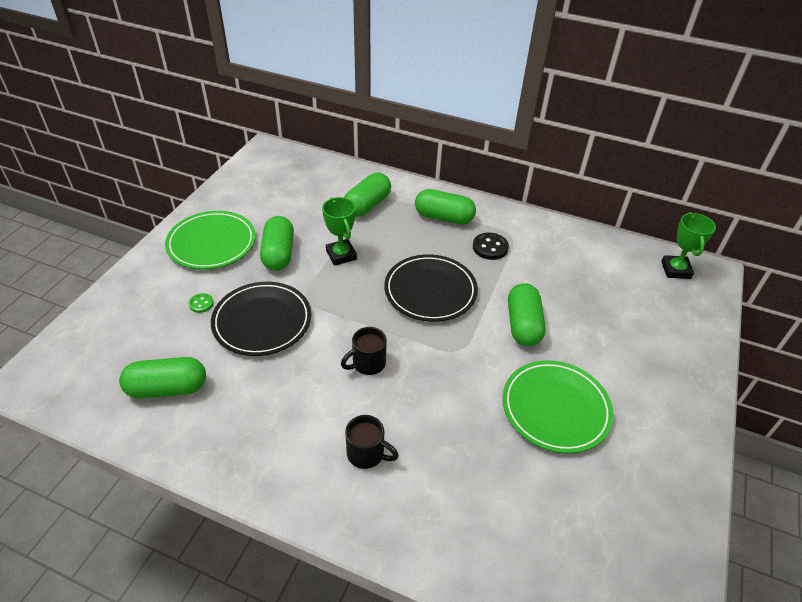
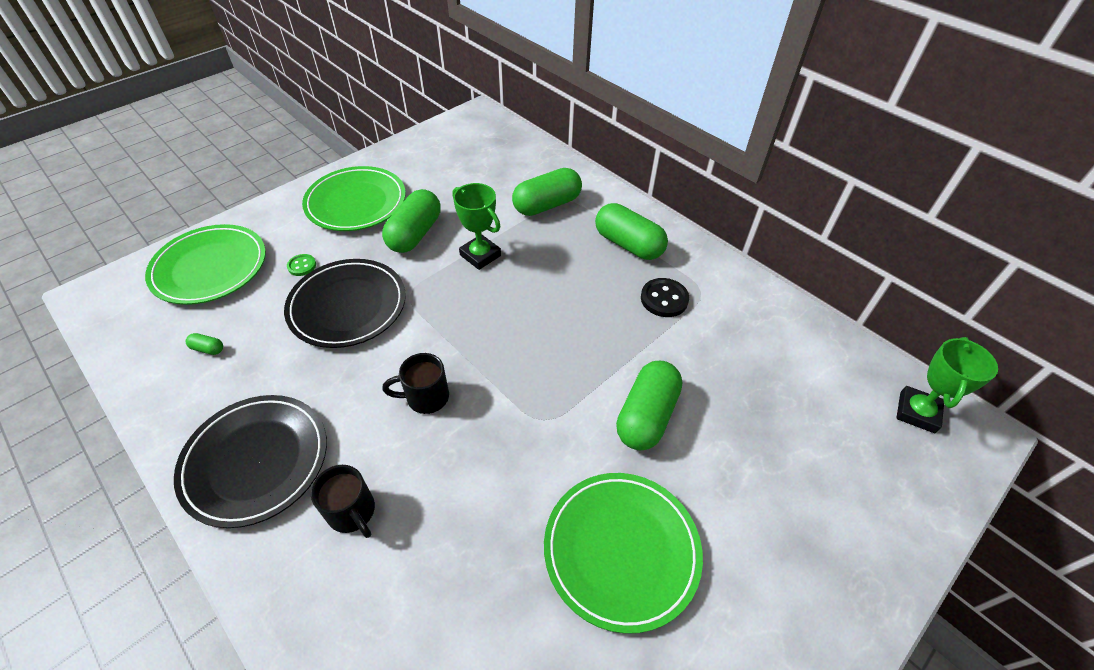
camera: 25 degrees right, 5 degrees up
(119, 328) = (210, 268): none -> green plate
(167, 388) = (208, 349): green capsule -> green capsule, size x0.40
(341, 255) = (480, 255): green trophy -> green trophy turned 45 degrees counterclockwise
(430, 291) = (555, 331): black plate -> black plate (256, 461)

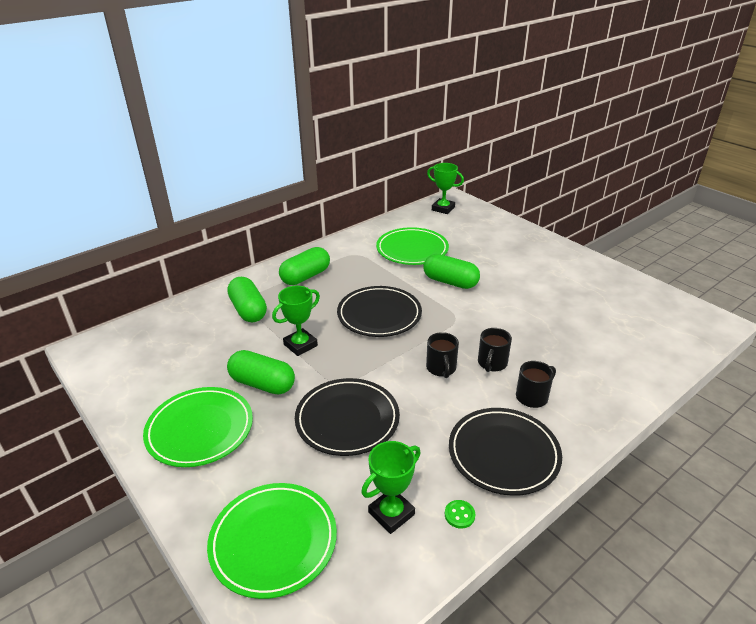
camera: 85 degrees left, 15 degrees down
(208, 349) = (391, 513): green capsule -> green trophy
(302, 266) = (288, 459): green button -> green button (459, 515)
(431, 462) = (492, 363): none -> black mug
(546, 326) = (379, 315): none -> black plate
(621, 550) = (532, 296): green plate -> green plate (412, 249)
(664, 299) = (360, 268): black button -> none

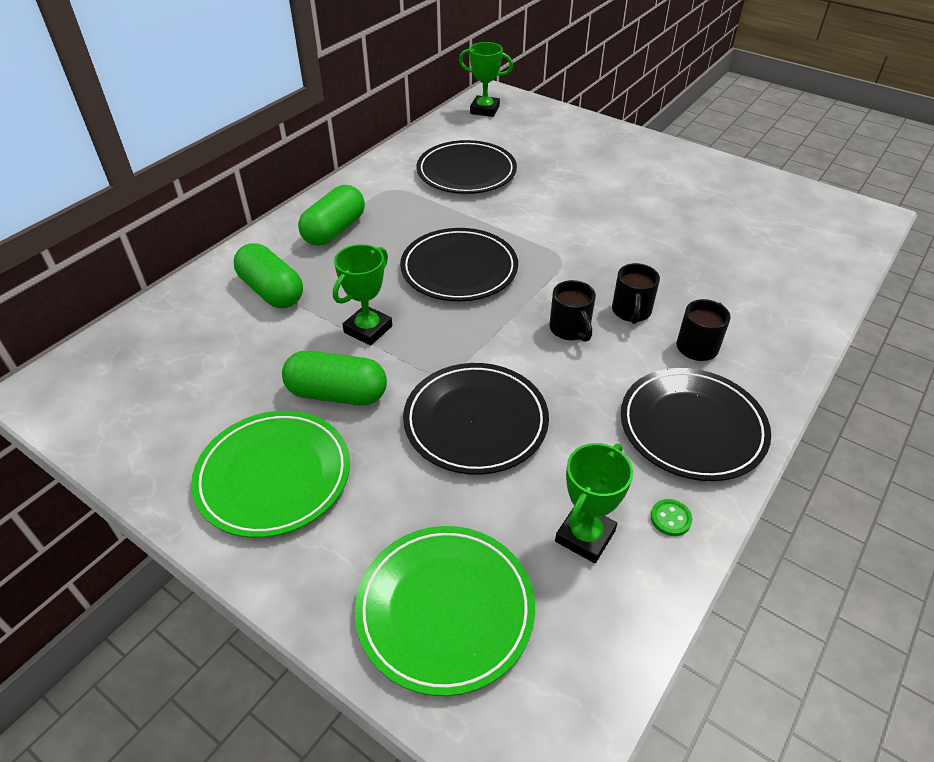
camera: 15 degrees left, 10 degrees up
(412, 249) = (466, 172): green plate -> black plate
(450, 282) = (535, 210): green capsule -> none

